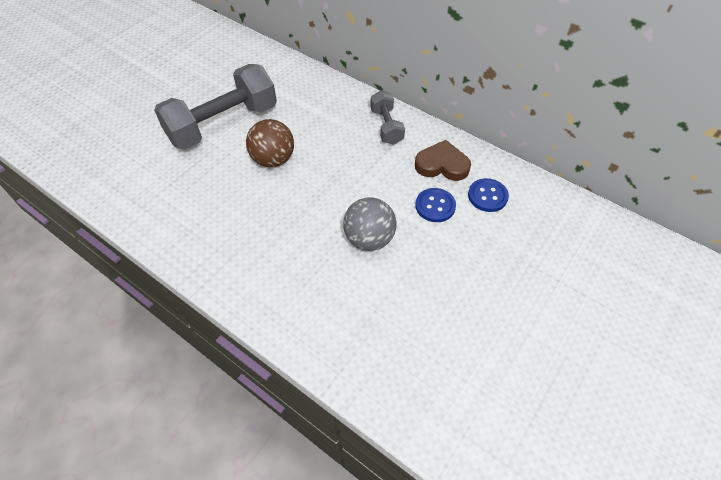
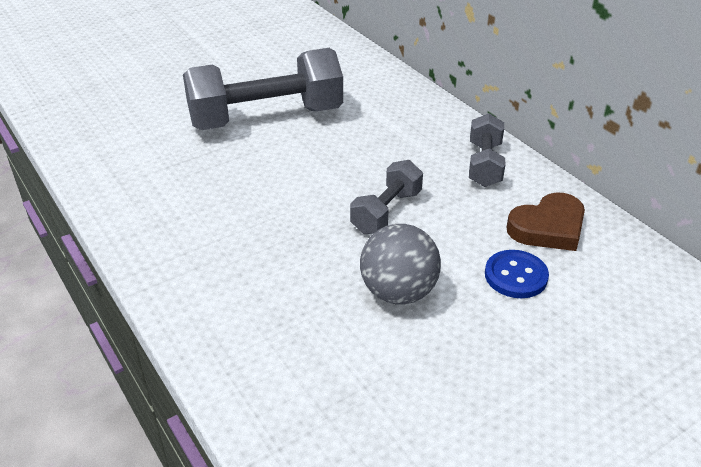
camera: 20 degrees right, 15 degrees down
(273, 159) = (310, 169): brown ball -> none
(338, 180) = (386, 212): none -> grey dumbbell
(442, 165) = (548, 227): brown heart -> brown heart turned 120 degrees clockwise
(487, 196) = (604, 283): blue button -> none

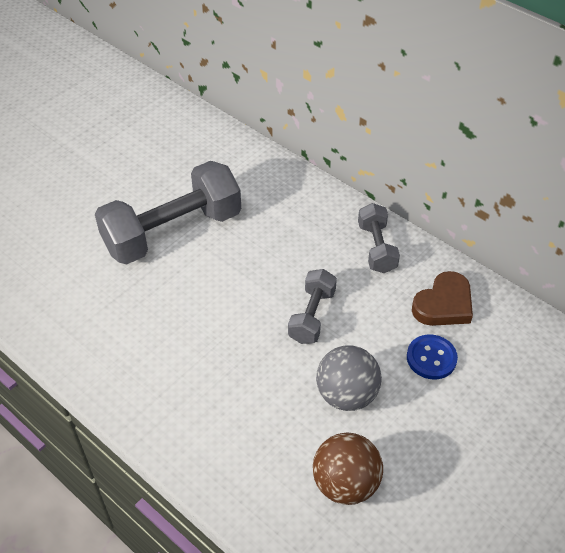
camera: 15 degrees left, 10 degrees up
(362, 382) = (345, 483): none -> brown ball

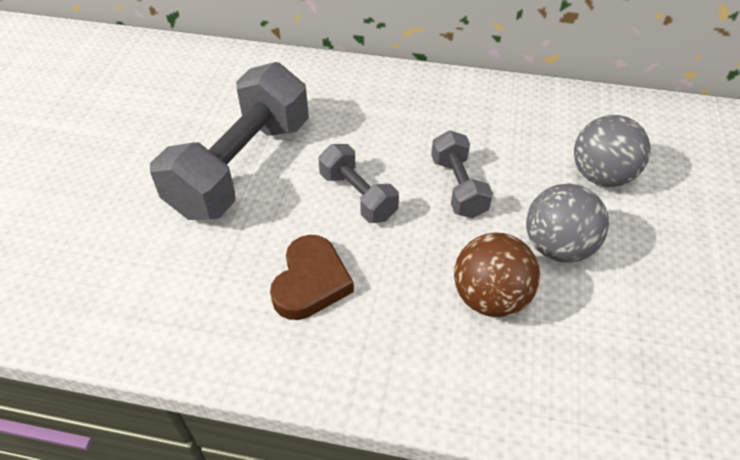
camera: 30 degrees left, 0 degrees up
(345, 483) = (635, 337): brown ball -> brown ball (490, 298)
(376, 248) = (464, 100): grey dumbbell -> grey dumbbell (358, 196)
(431, 358) = (601, 176): blue button -> grey ball
(444, 304) = (568, 124): brown heart -> brown heart (311, 282)

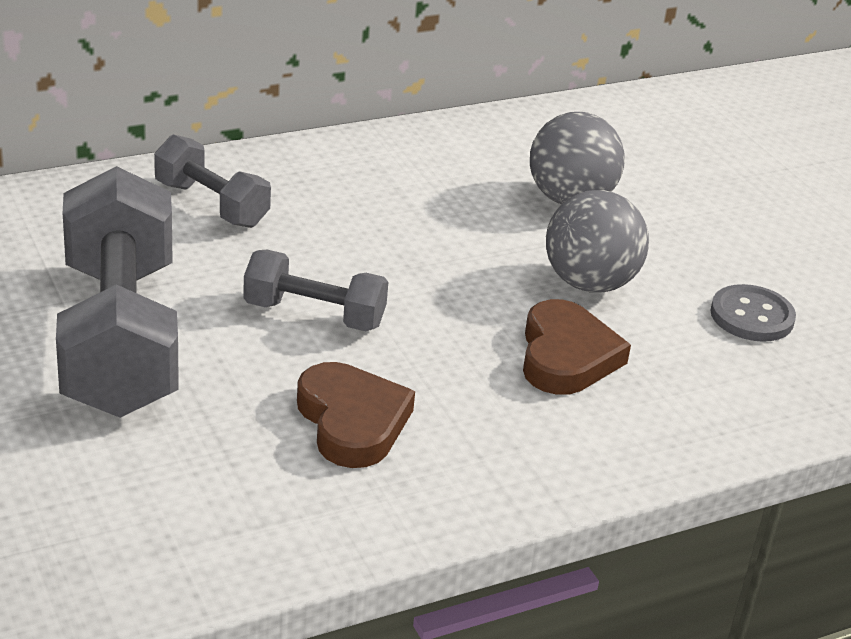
camera: 40 degrees left, 15 degrees down
(458, 187) = (425, 264): grey dumbbell -> grey dumbbell (211, 205)
(490, 298) = (566, 356): brown ball -> brown heart
(663, 328) = (752, 316): none -> grey button

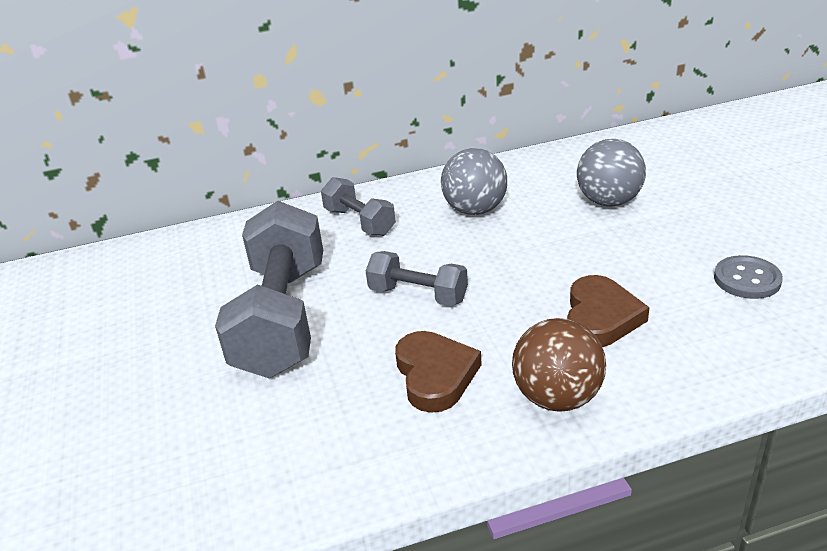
camera: 15 degrees right, 0 degrees up
(516, 454) = (557, 398): none -> brown ball
(589, 283) = (620, 261): grey ball -> grey ball (475, 210)

